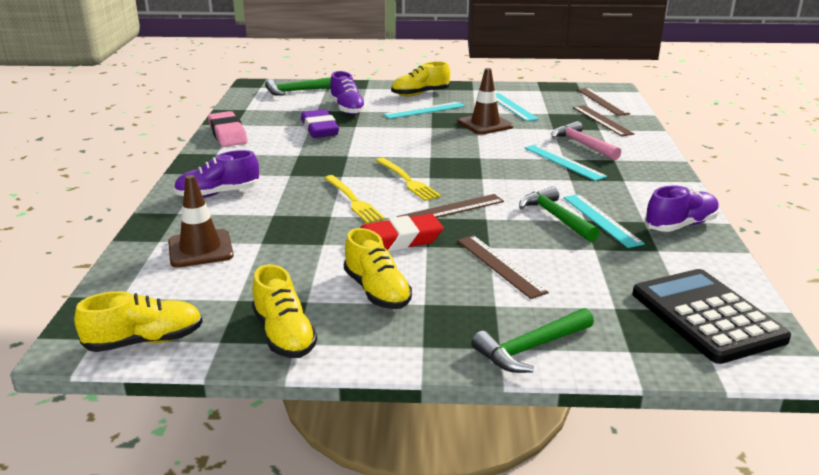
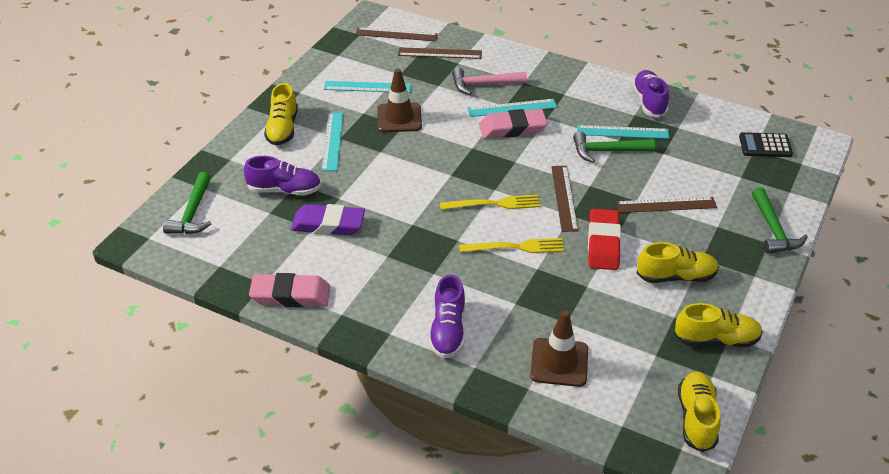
camera: 65 degrees left, 15 degrees up
(532, 168) = (512, 128): none -> pink eraser
(707, 316) = (765, 145): black calculator -> black calculator, size x0.56

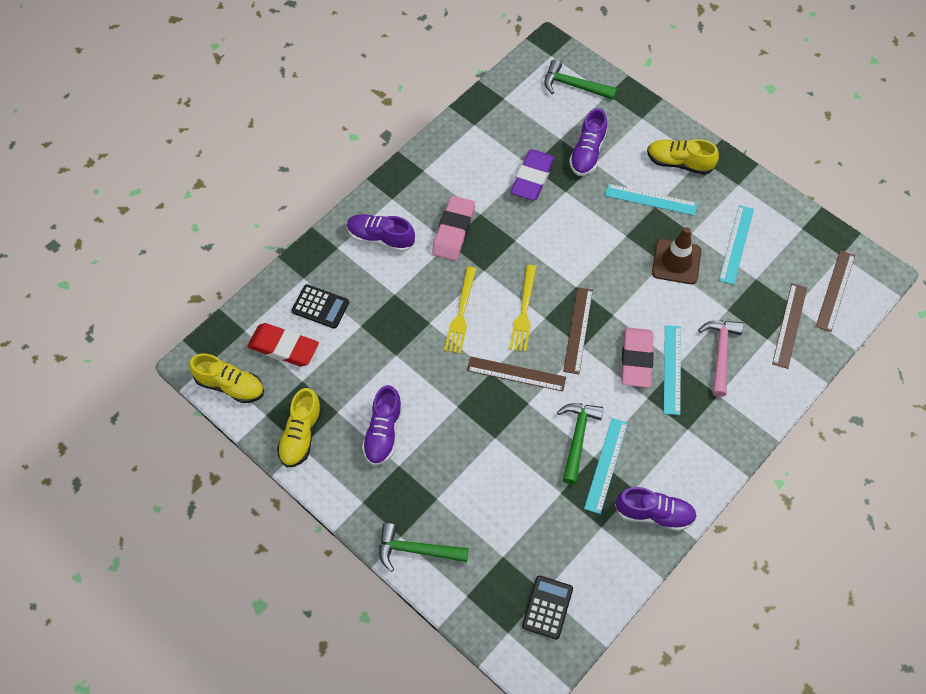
camera: 105 degrees right, 20 degrees up
(290, 295) = (455, 140): pink eraser -> pink eraser (453, 231)
(559, 362) = (320, 307): brown traffic cone -> black calculator
(603, 243) = (444, 386): red eraser -> red eraser (283, 347)
(666, 205) = (480, 463): brown ruler -> brown ruler (578, 330)
(676, 276) = (383, 432): yellow shoe -> purple shoe

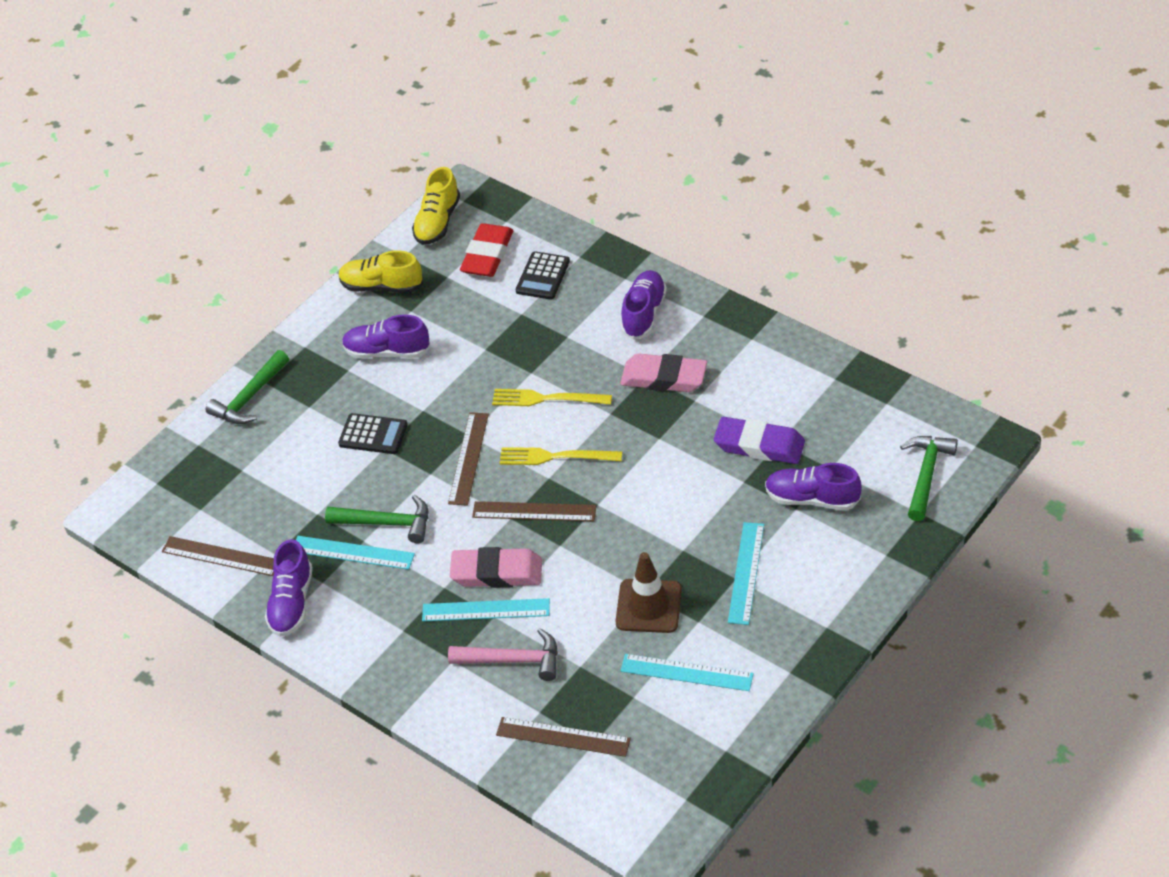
camera: 90 degrees right, 15 degrees down
(416, 550) = (250, 397): green hammer -> green hammer turned 150 degrees counterclockwise
(547, 607) = (183, 514): black calculator -> black calculator (373, 435)
(679, 163) = (815, 601): yellow shoe -> none
(835, 290) = (625, 791): brown ruler -> brown ruler (221, 556)

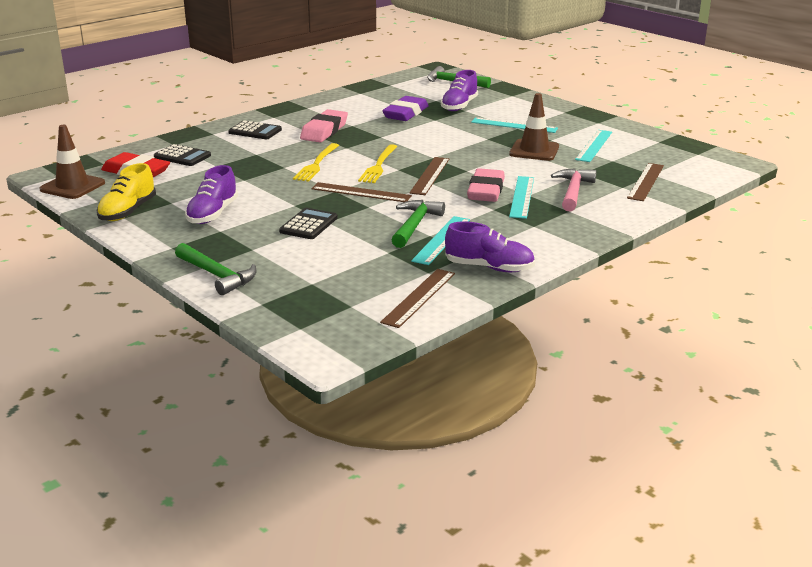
camera: 85 degrees left, 20 degrees down
(437, 222) = (72, 186): yellow shoe -> brown traffic cone
(644, 313) = (255, 131): purple shoe -> black calculator

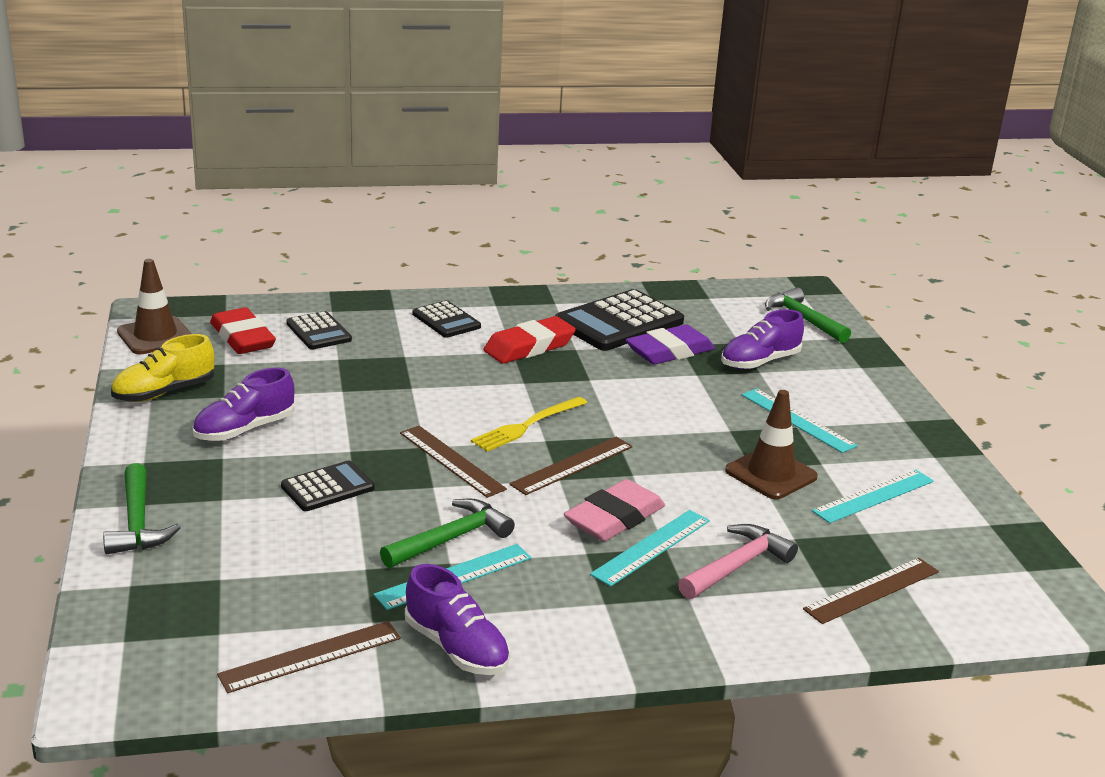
camera: 30 degrees right, 0 degrees up
(316, 164) = (454, 396): yellow fork -> none
(324, 131) = (529, 347): pink eraser -> red eraser
(358, 107) = (619, 322): none -> black calculator

